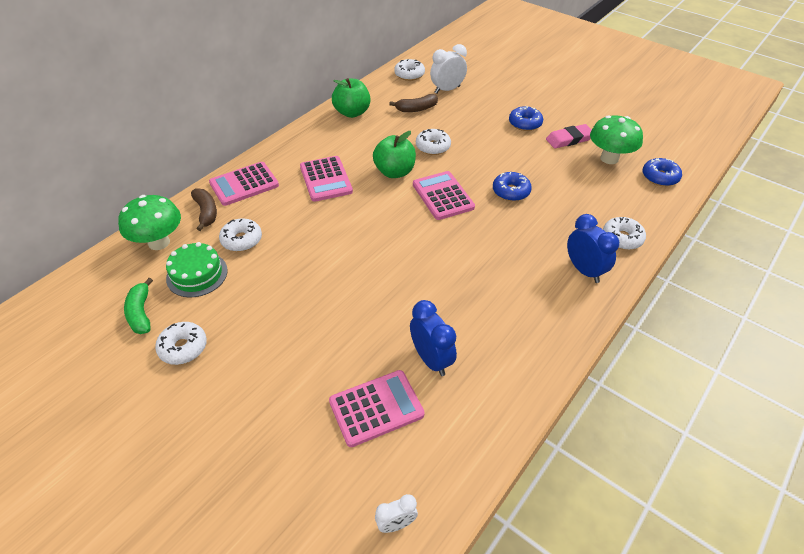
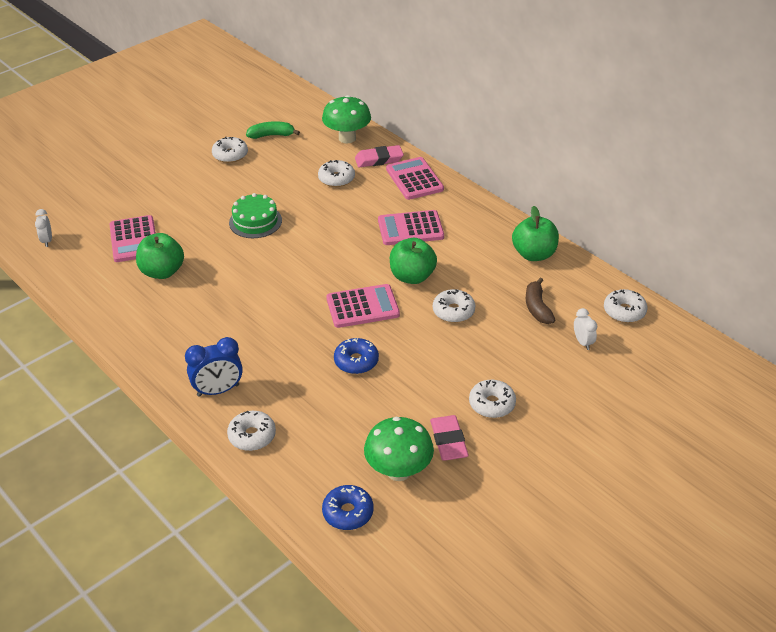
camera: 100 degrees right, 5 degrees down
(197, 274) = (303, 158): green cake -> green cake (255, 221)
(206, 212) = (379, 159): brown banana -> pink eraser
(431, 359) = (162, 272): blue clock -> green apple
(447, 90) = (583, 342): white clock -> white clock, size x0.59
(525, 123) = (492, 404): blue donut -> white donut

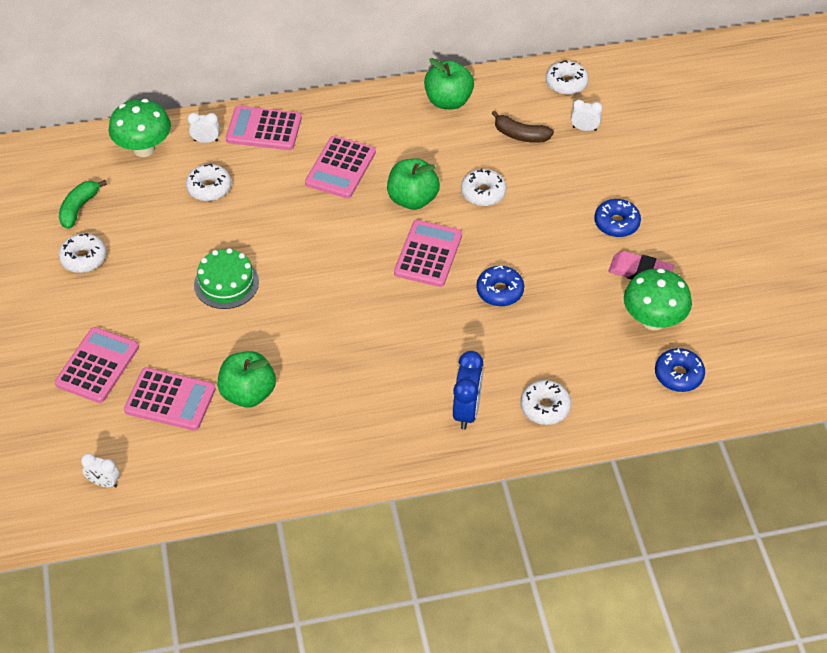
camera: 60 degrees left, 10 degrees up
(143, 198) = (97, 365): none -> pink calculator
(379, 159) = (206, 140): pink eraser -> white clock
(492, 404) = (616, 223): white donut -> blue donut

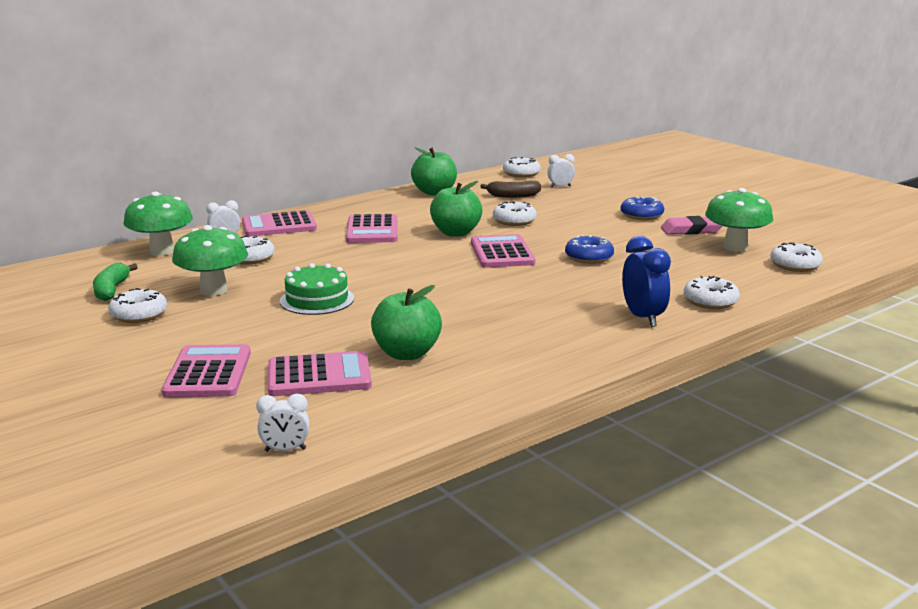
camera: 25 degrees left, 30 degrees down
(155, 237) = (214, 290): none -> green mushroom
(678, 375) = (795, 265): blue donut -> white donut

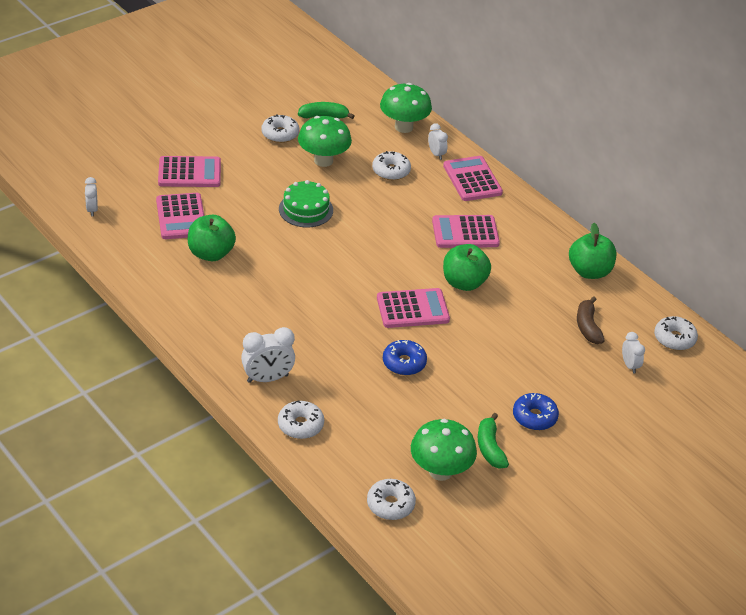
camera: 85 degrees right, 20 degrees up
(514, 221) = (503, 322): white donut -> none
(643, 317) = (267, 378): blue clock -> white clock
(691, 230) = (490, 448): pink eraser -> green banana

